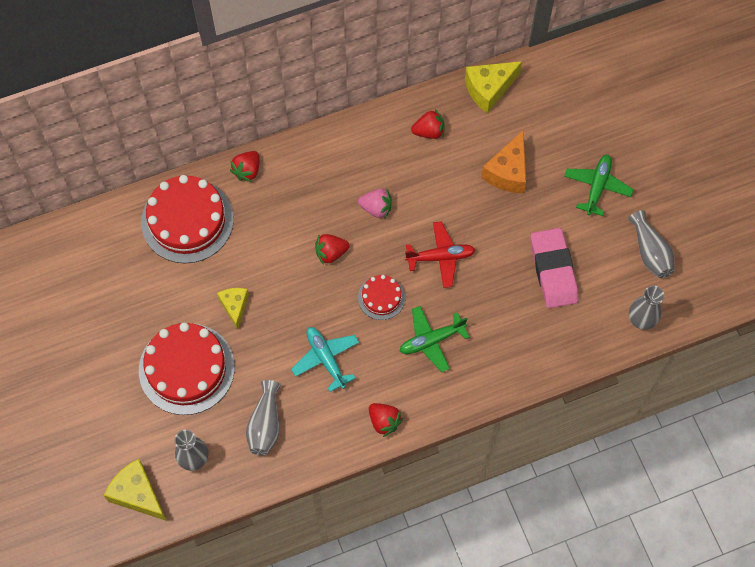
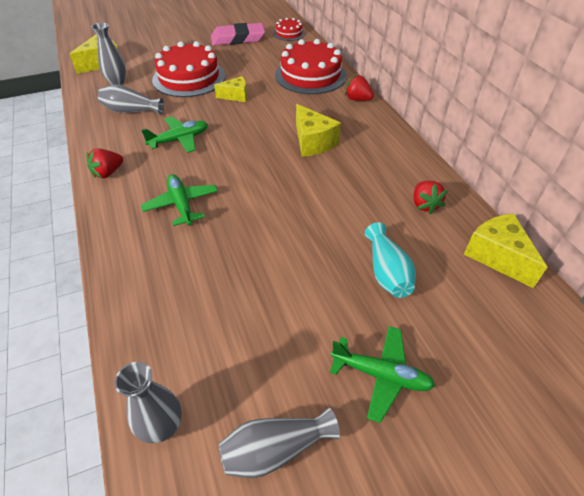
camera: 90 degrees right, 20 degrees down
(326, 359) = (179, 140): turquoise plane -> green plane
(331, 253) = (281, 142): red strawberry -> none
(332, 222) = (313, 142): none -> yellow cheese
(376, 208) = (329, 168): pink strawberry -> none
(381, 297) = (233, 171): red cake -> red cake (289, 33)
(440, 257) = (274, 212): red plane -> none
(508, 172) = (387, 272): orange cheese -> turquoise vase
(553, 270) = (252, 315): pink eraser -> pink eraser (238, 39)

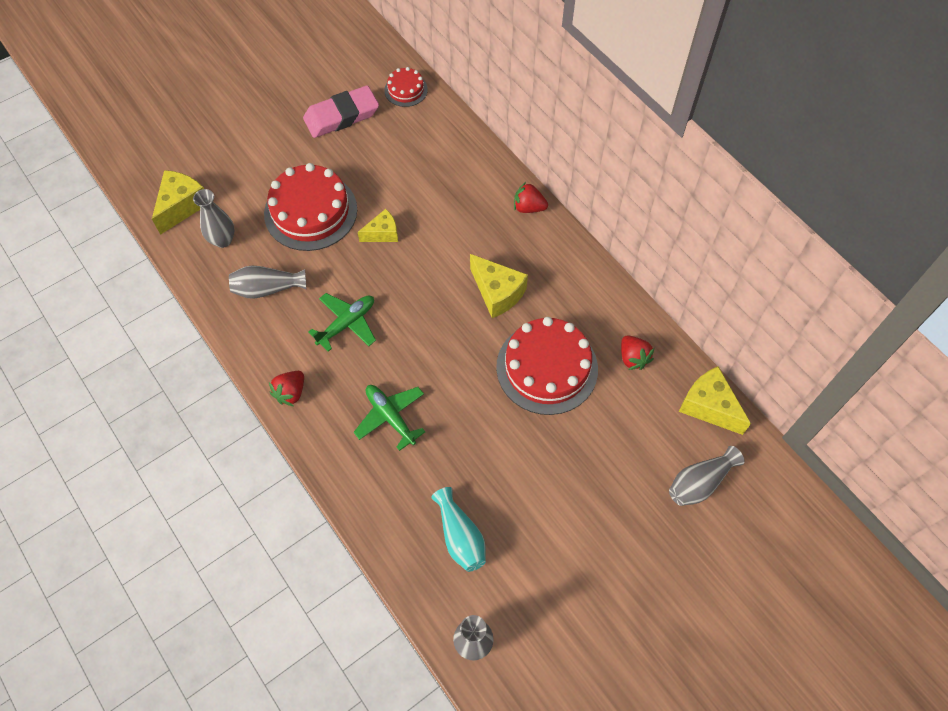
camera: 15 degrees left, 15 degrees up
(275, 449) = (565, 636): grey vase -> grey vase (699, 483)
(310, 75) = (460, 173): red cake -> red cake (547, 367)
(381, 375) = (630, 554): green plane -> none
(387, 272) = (613, 449): turquoise vase -> turquoise vase (460, 536)

